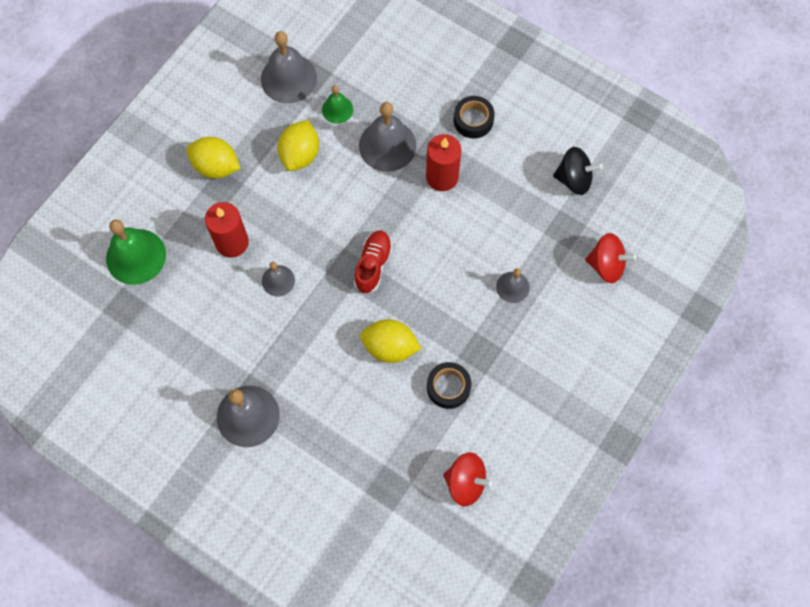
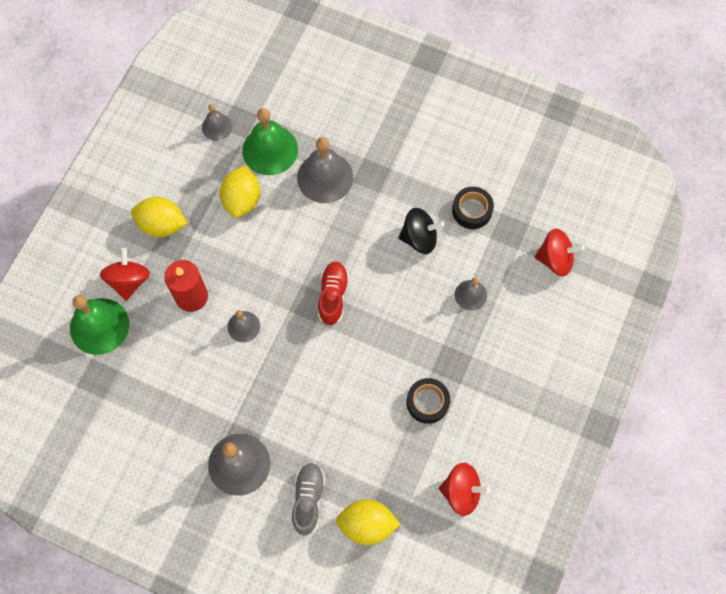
camera: 10 degrees left, 0 degrees up
(173, 217) = (129, 281): none -> red spinning top
(288, 78) = (217, 127): grey bell -> grey bell, size x0.55
(310, 463) = (308, 499): none -> grey shoe
(337, 109) = (270, 150): green bell -> green bell, size x1.81
(390, 347) = (364, 373): yellow lemon -> yellow lemon (367, 524)
(442, 177) = (383, 199): red candle -> none
(473, 120) = (403, 140): black tape -> black tape (472, 210)
(574, 179) = (509, 181): black spinning top -> black spinning top (419, 238)

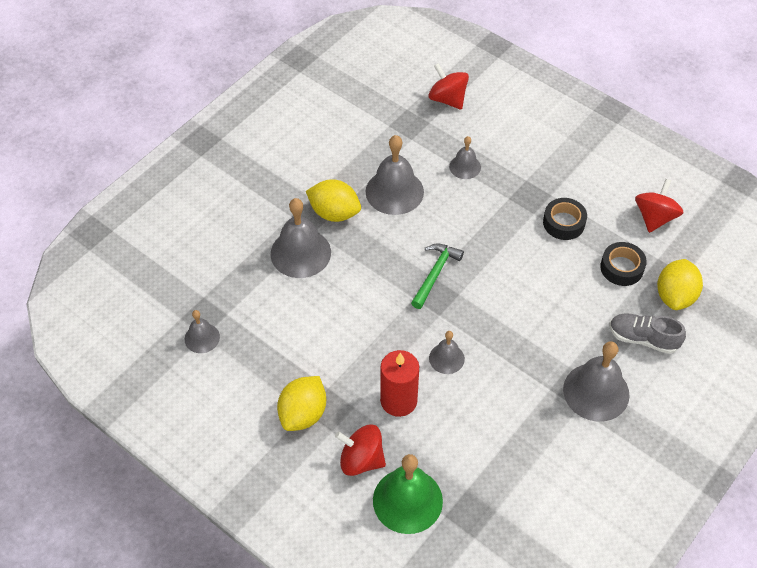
camera: 75 degrees left, 15 degrees down
(242, 200) = (300, 331): yellow lemon -> yellow lemon (334, 213)
(270, 150) = (250, 294): green bell -> none
(333, 296) = (435, 274): red shoe -> green hammer
(419, 238) = (394, 191): black spinning top -> grey bell
(472, 210) = (379, 145): black tape -> black tape (621, 268)
(555, 259) = (447, 99): red spinning top -> red spinning top turned 60 degrees counterclockwise

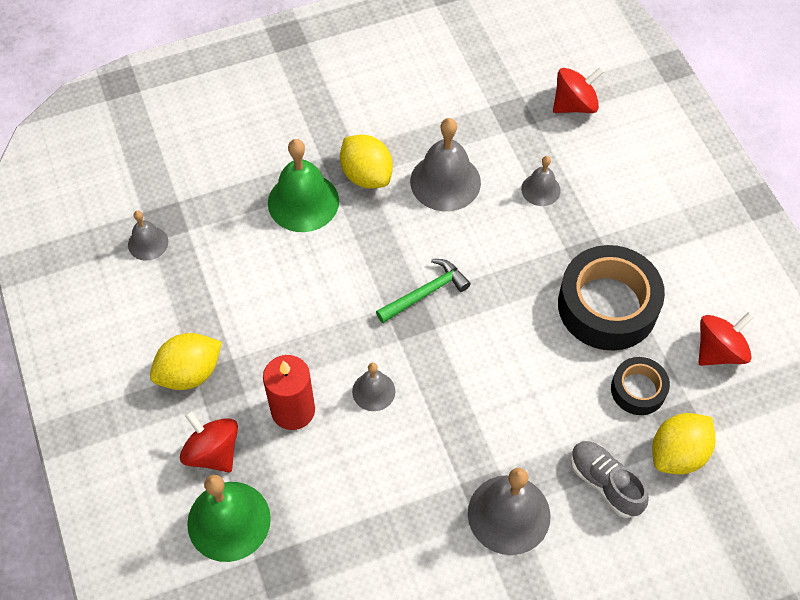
camera: 30 degrees right, 5 degrees up
(300, 253) = (303, 202): grey bell -> green bell
(447, 99) = (574, 105): red spinning top -> red spinning top turned 75 degrees clockwise
(564, 223) = (607, 306): black tape -> black tape, size x1.89

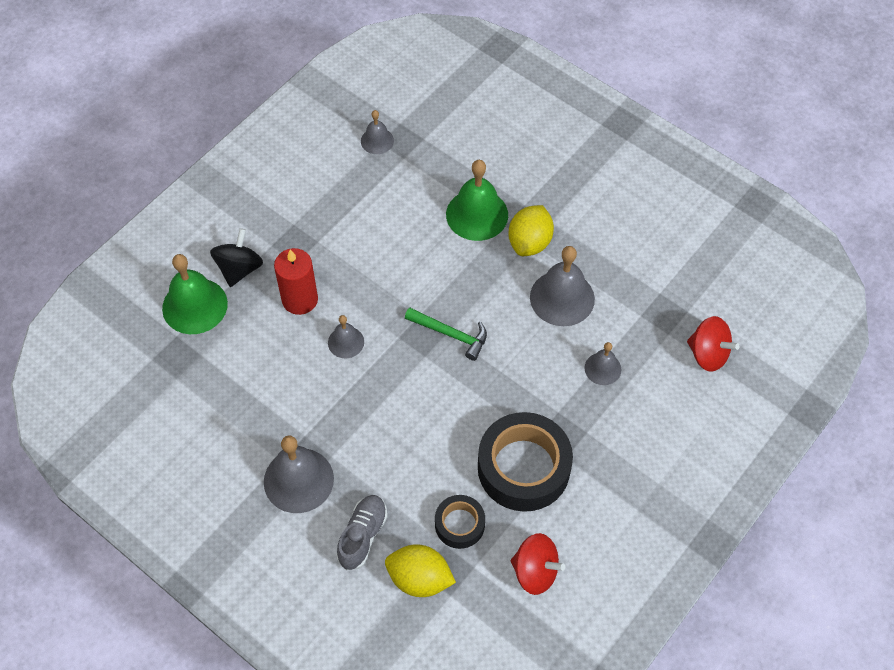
camera: 60 degrees right, 0 degrees up
(190, 373) = (291, 222): yellow lemon -> none
(213, 452) = (239, 269): red spinning top -> black spinning top

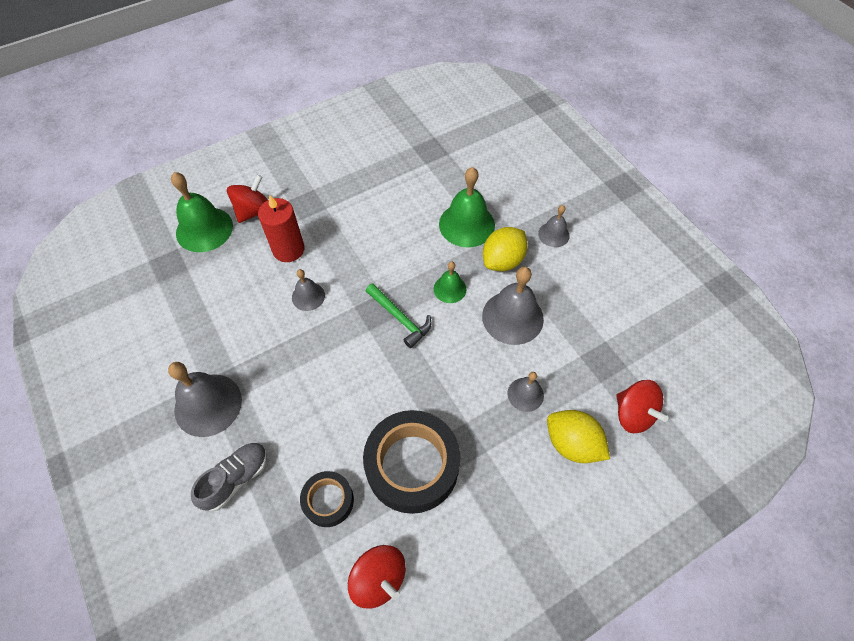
camera: 20 degrees right, 0 degrees up
(239, 269) = (254, 211): black spinning top -> red spinning top
(377, 141) = (410, 145): grey bell -> grey bell (553, 234)
(419, 579) = (266, 543): yellow lemon -> yellow lemon (572, 444)
(488, 288) = (450, 289): none -> green bell

